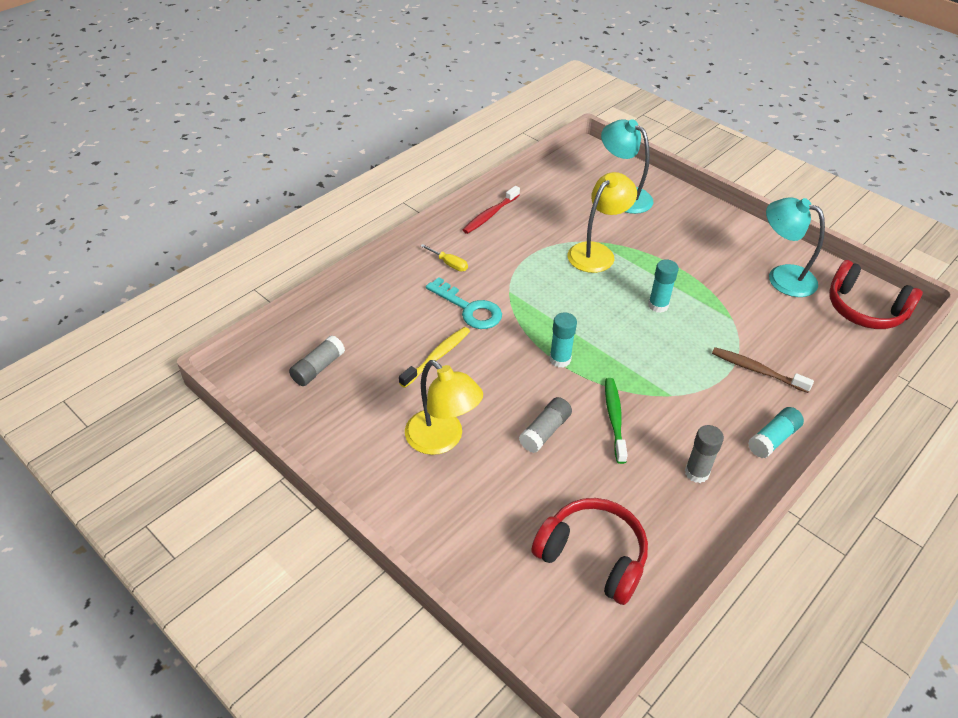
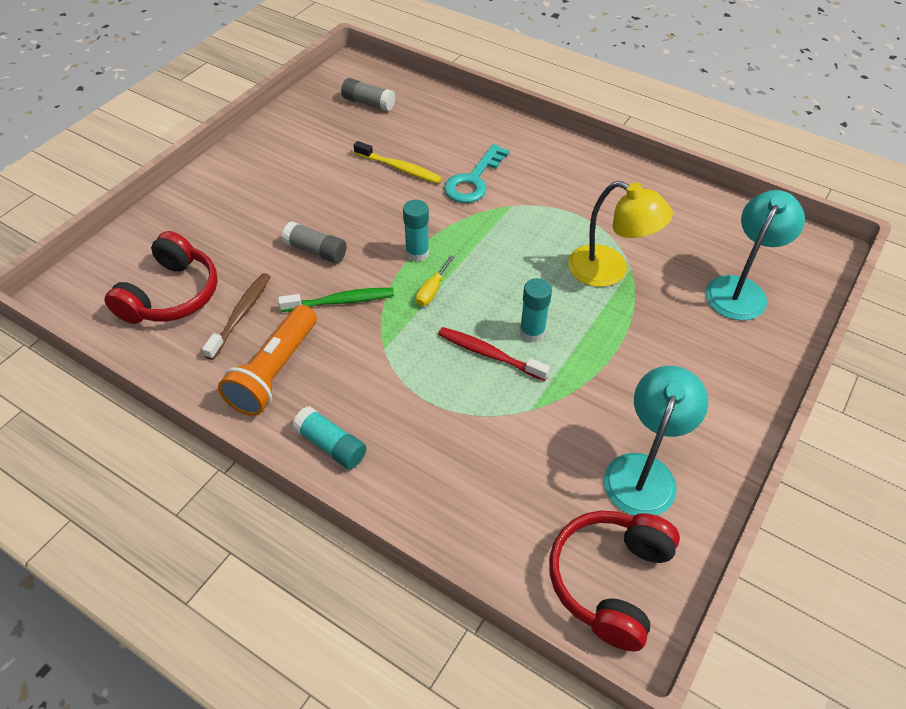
camera: 80 degrees right, 5 degrees up
(442, 440) = (297, 185): yellow lamp -> none
(449, 264) = (537, 158): yellow screwdriver -> yellow screwdriver (432, 290)
(490, 215) = (636, 176): red toothbrush -> red toothbrush (489, 354)
(696, 473) = (274, 372): grey glue stick -> orange flashlight
(757, 370) = (443, 433): brown toothbrush -> brown toothbrush (241, 315)

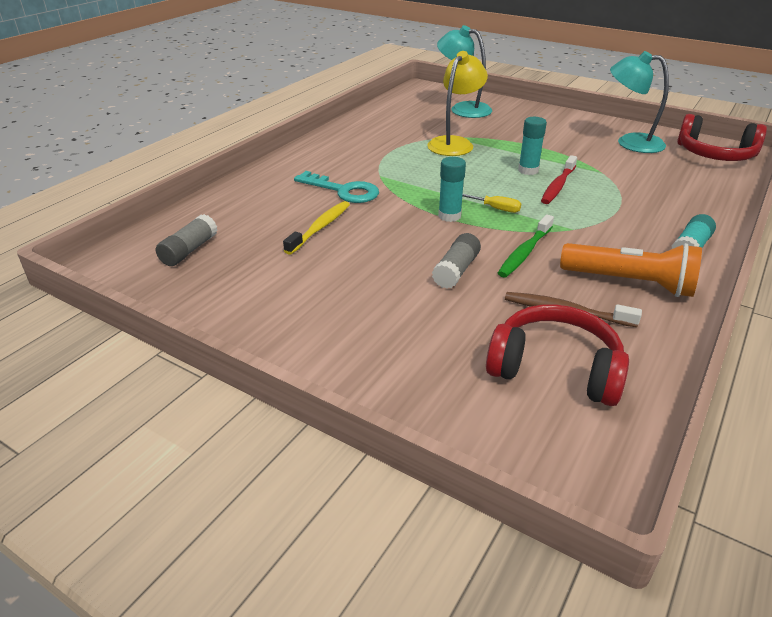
camera: 90 degrees left, 15 degrees down
(340, 301) = (524, 252): green toothbrush -> green toothbrush turned 135 degrees counterclockwise

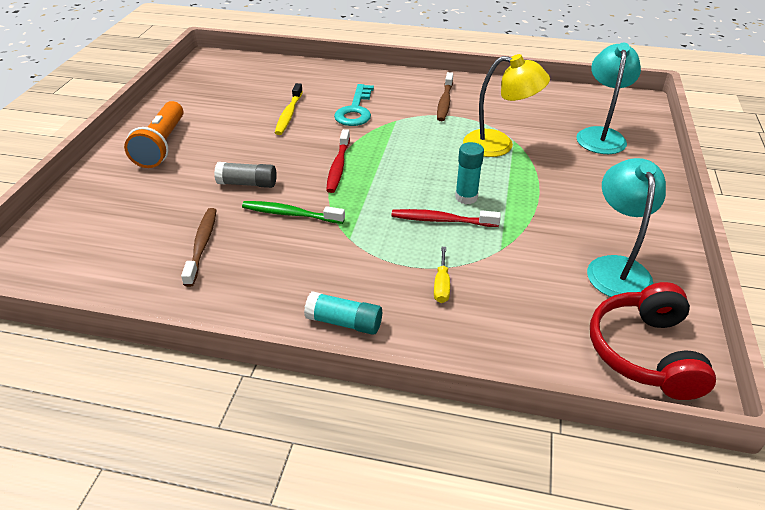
camera: 70 degrees right, 5 degrees up
(189, 250) = (237, 78): grey glue stick -> none
(320, 228) = (289, 114): yellow toothbrush -> yellow toothbrush turned 90 degrees clockwise
(363, 149) = (444, 102): none -> brown toothbrush
(449, 216) = (338, 166): turquoise glue stick -> red toothbrush
(495, 208) = (366, 188): yellow screwdriver -> yellow screwdriver (441, 285)
(555, 368) = (124, 246): red headphones -> none
(630, 283) = (258, 280): orange flashlight -> orange flashlight (162, 145)

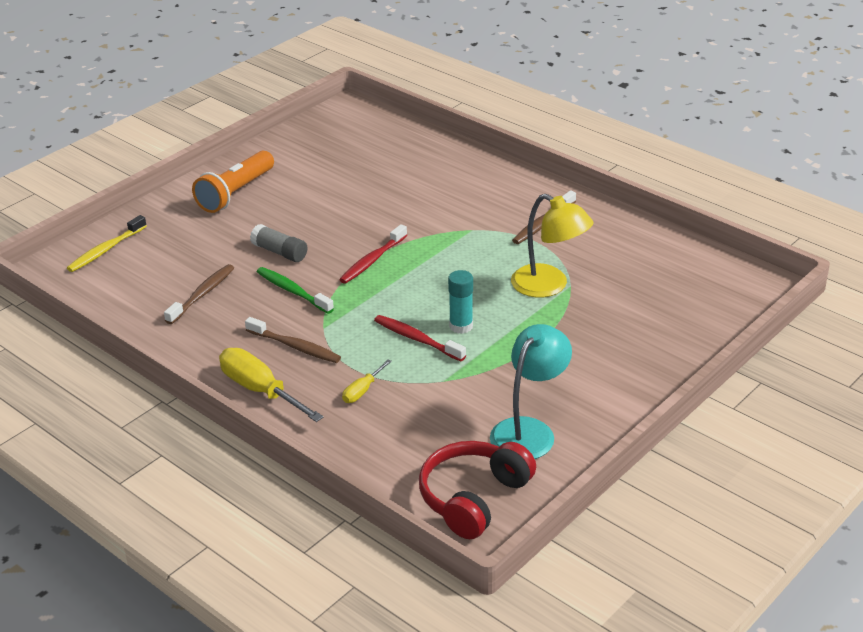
camera: 30 degrees right, 5 degrees down
(289, 114) = (373, 193): yellow toothbrush -> yellow toothbrush (106, 250)
(339, 265) = (295, 347): none -> brown toothbrush
(344, 322) = (260, 390): turquoise glue stick -> yellow screwdriver
(355, 110) = (441, 207): turquoise key -> none
(600, 135) = (670, 309): turquoise lamp -> none

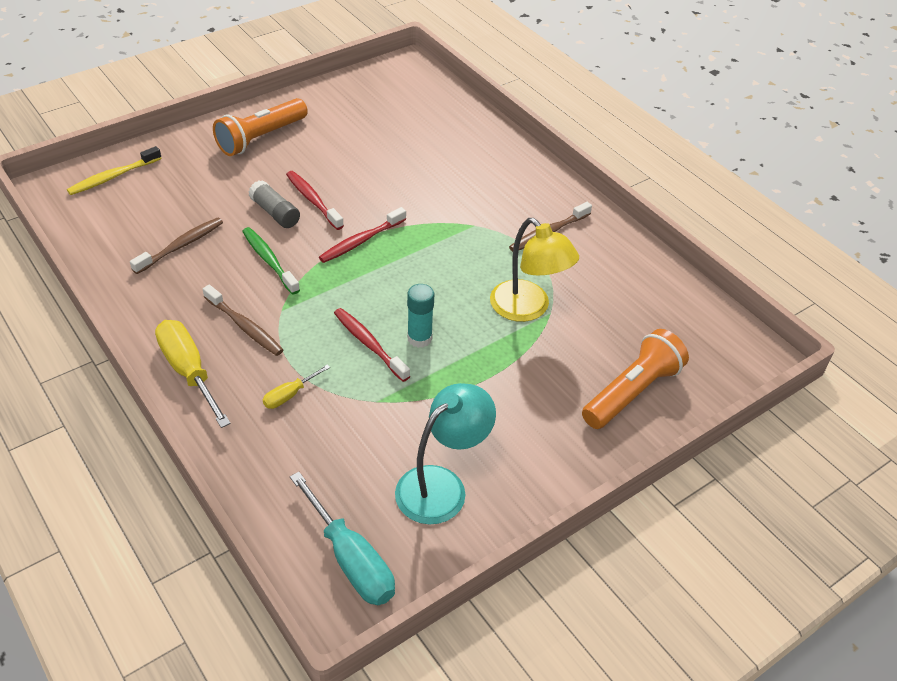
camera: 10 degrees right, 10 degrees up
(311, 236) = (313, 200): none -> red toothbrush
(473, 498) = (351, 559): red headphones -> turquoise screwdriver
(667, 331) = (632, 392): none -> orange flashlight

